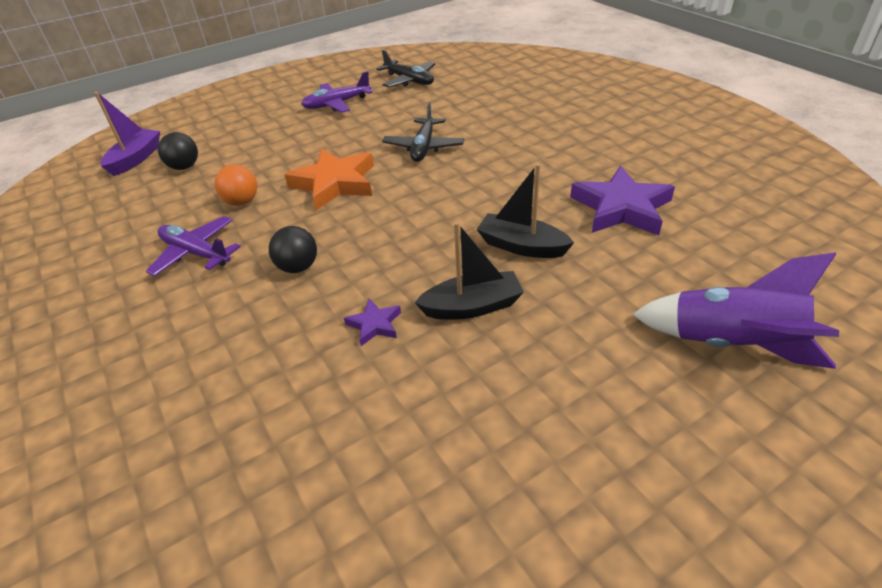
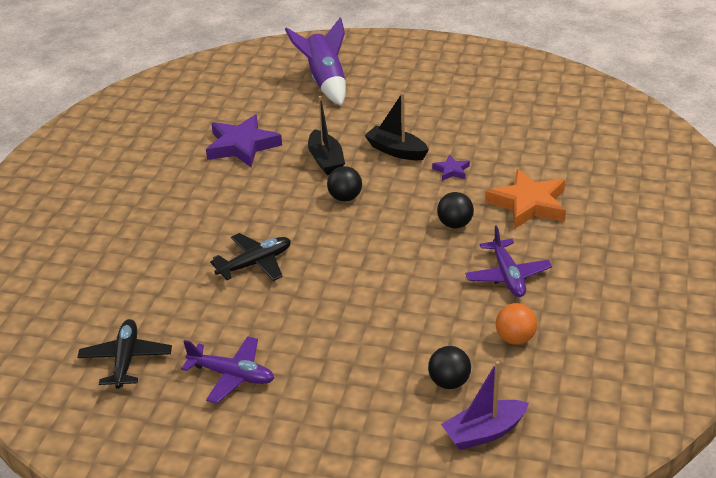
camera: 135 degrees left, 5 degrees down
(242, 202) = (439, 302): orange ball -> orange ball (515, 338)
(335, 183) = (358, 274): orange star -> orange star (528, 204)
(440, 226) = (345, 198): none -> black ball

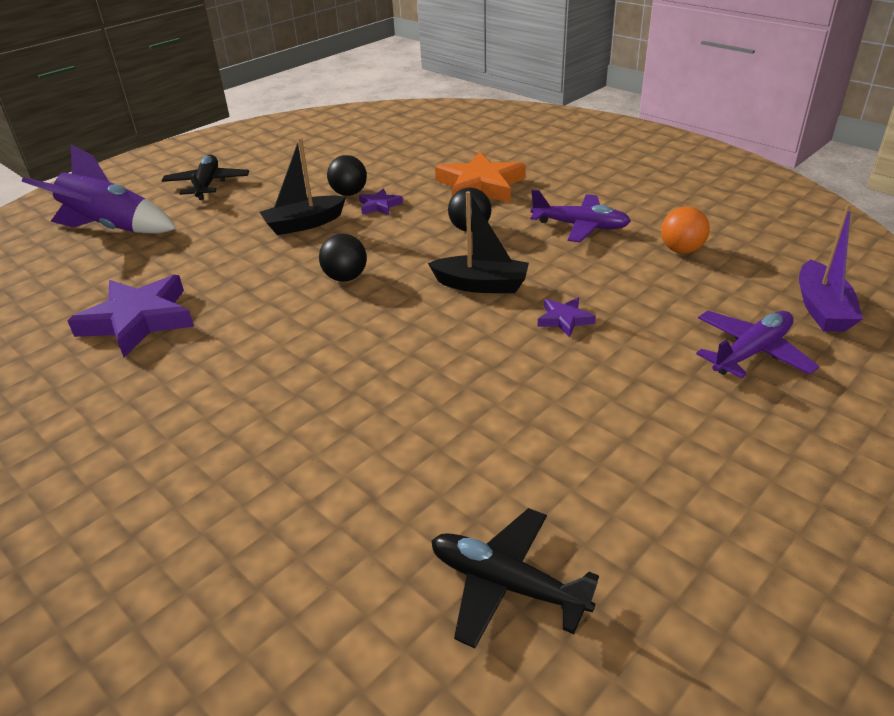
camera: 60 degrees left, 0 degrees up
(232, 375) = (620, 470): purple plane -> purple plane (751, 352)
(255, 264) = (398, 380): black plane -> black plane (207, 185)
(326, 160) = (259, 270): black boat -> black boat (481, 285)
(369, 308) = (564, 319): none -> purple star
(449, 382) = (729, 306): black ball -> black ball (349, 193)

